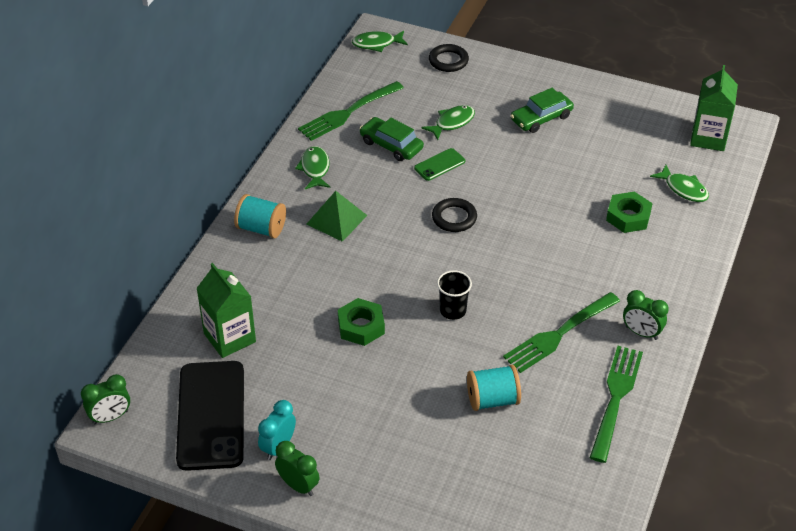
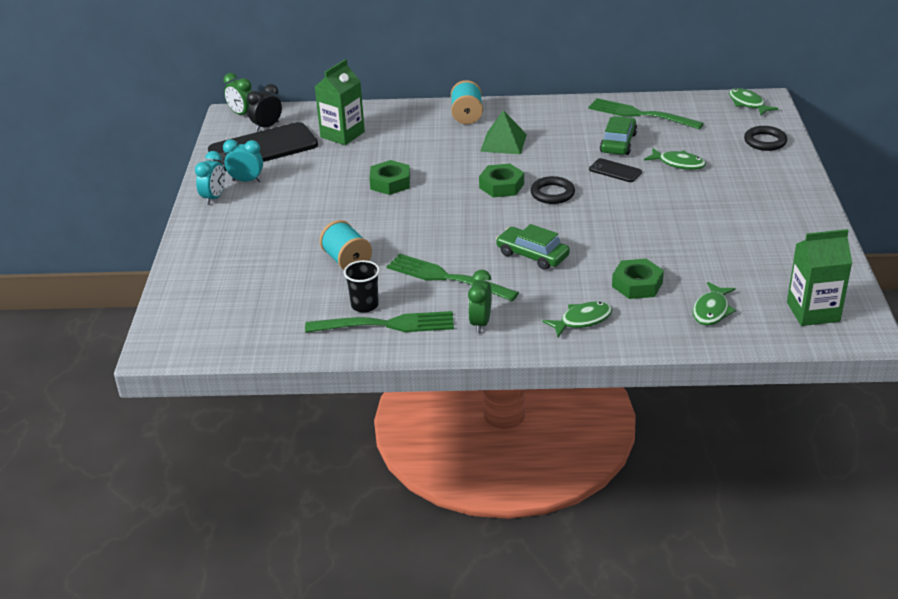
camera: 70 degrees right, 10 degrees down
(161, 400) = (267, 126): none -> black clock
(298, 485) = (214, 198): green clock -> turquoise clock
(315, 169) = (555, 119): green fish -> green fish (582, 320)
(419, 247) = (501, 186): none -> green nut
(439, 165) = (615, 171): green phone -> black phone
(453, 310) = (437, 219): black cup -> black cup (364, 305)
(541, 118) = (735, 206): green car -> green car (532, 255)

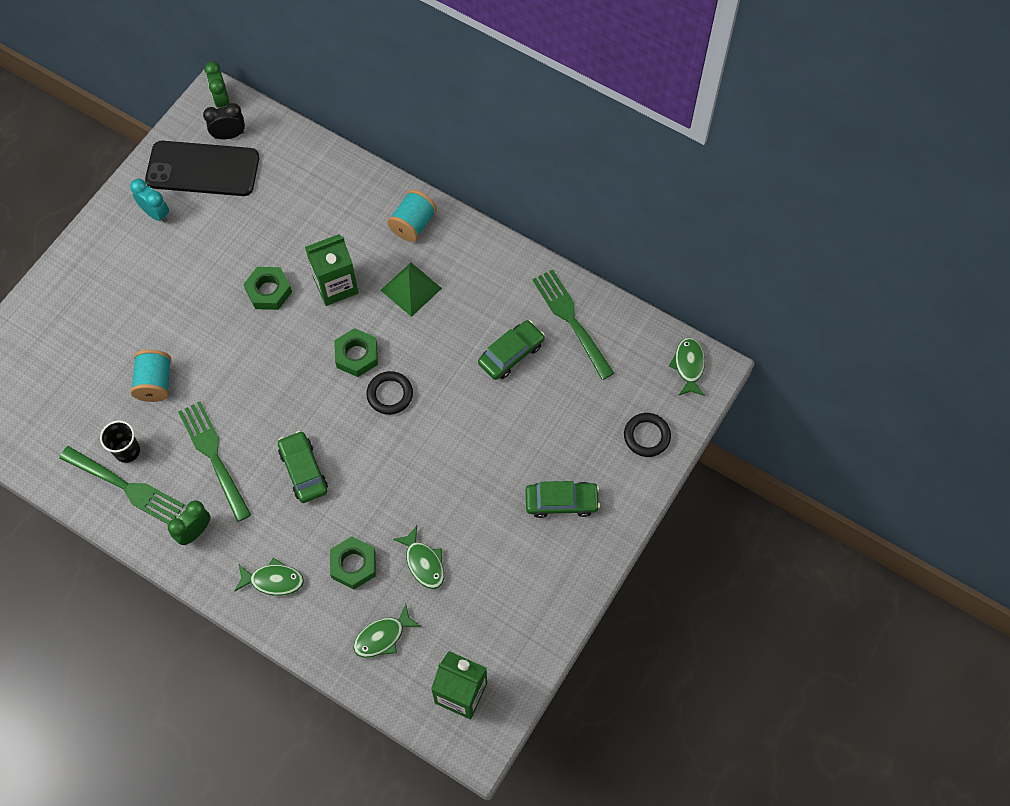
camera: 30 degrees right, 30 degrees up
(214, 198) = (114, 224): turquoise clock -> none
(342, 134) = (283, 188): green carton -> green carton (335, 285)
(615, 171) = (471, 395): black phone -> none
(678, 163) = (536, 420): green fish -> green fish (423, 563)
(750, 191) = (561, 502): none -> green car

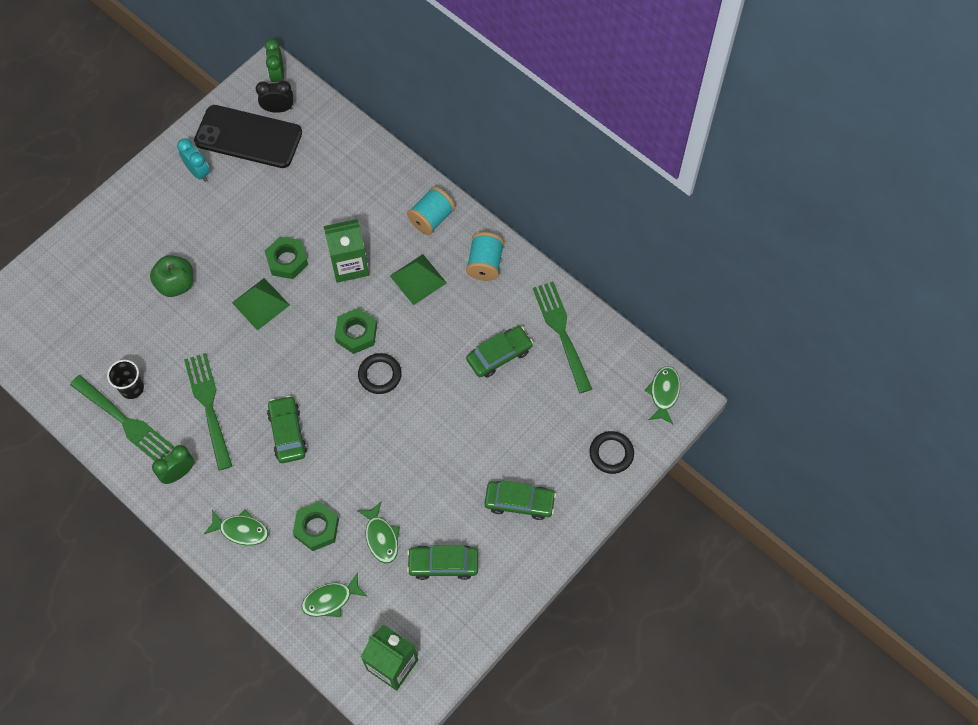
camera: 10 degrees right, 0 degrees up
(154, 334) = (176, 284): none -> green apple
(155, 383) = (168, 329): turquoise spool -> turquoise spool (485, 264)
(249, 340) = (260, 303): none -> green pyramid
(494, 579) = (443, 564): none -> green car

